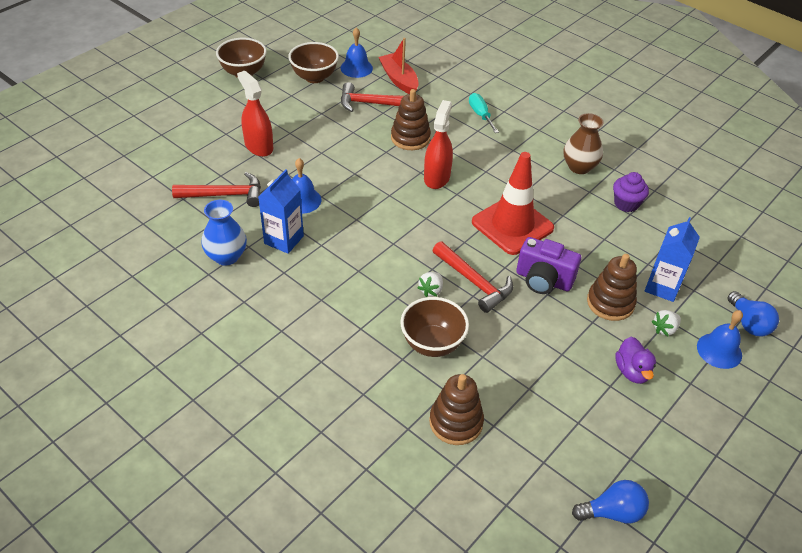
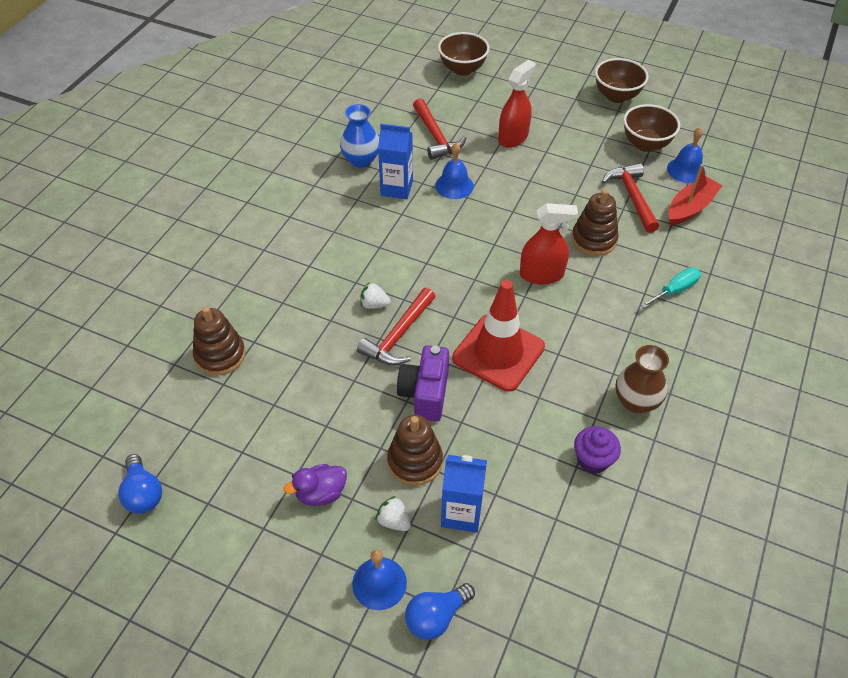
camera: 75 degrees right, 5 degrees up
(432, 344) = (306, 320): brown bowl -> brown bowl (462, 69)

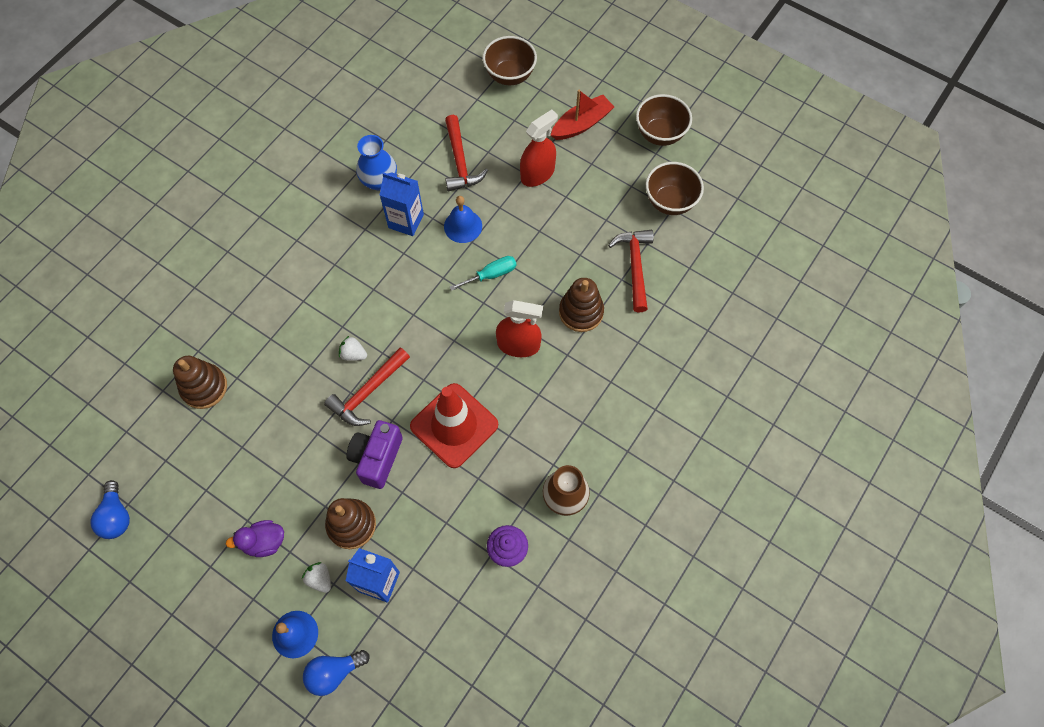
camera: 10 degrees right, 15 degrees up
(675, 290) = (641, 383): turquoise screwdriver -> turquoise screwdriver (491, 275)
(686, 170) = (700, 241): blue bell -> none
(690, 208) = (688, 288): red boat -> red boat (581, 124)

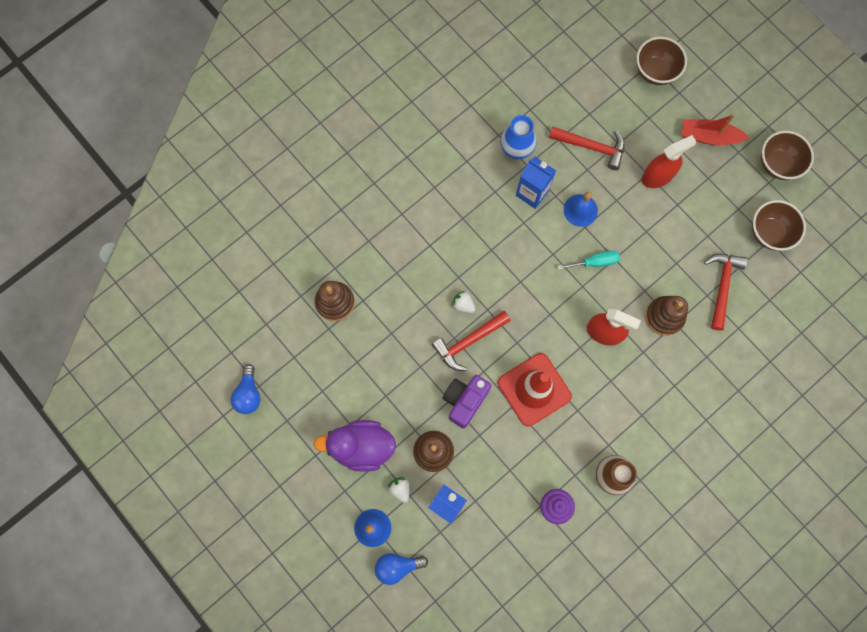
camera: 15 degrees right, 10 degrees up
(264, 542) = (361, 447): purple duck -> purple duck, size x1.72
(460, 161) = (591, 147): red hammer -> red hammer turned 75 degrees counterclockwise
(581, 124) = (709, 137): red boat -> red boat turned 150 degrees counterclockwise

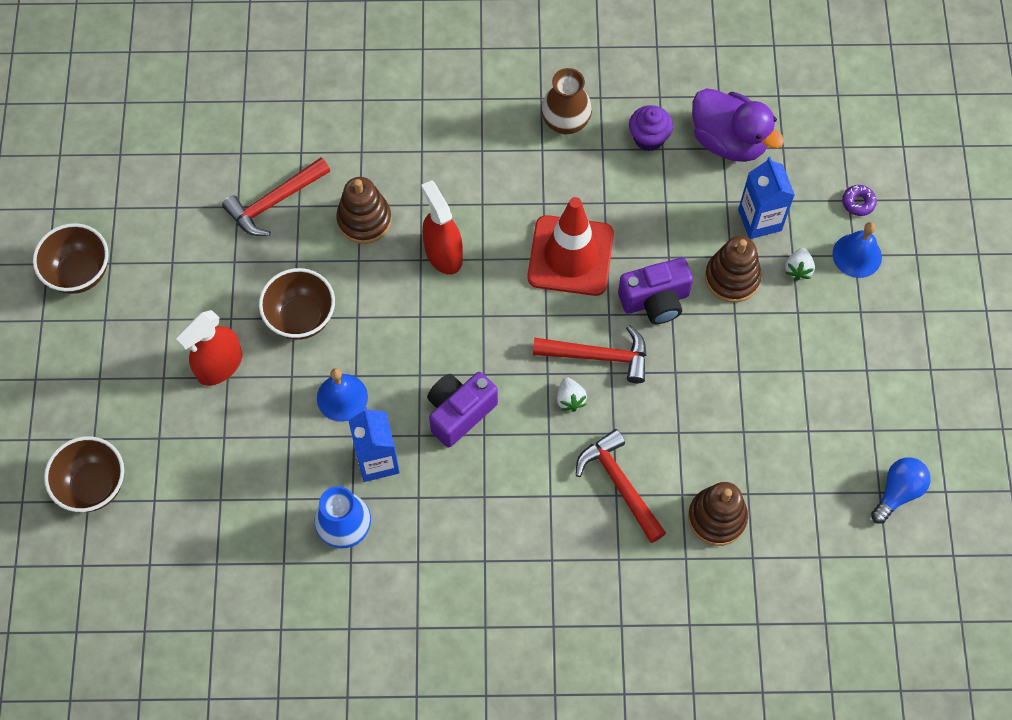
camera: 140 degrees left, 10 degrees down
(361, 447) = (808, 340): purple duck -> purple duck (729, 141)
(397, 566) = (858, 203): blue light bulb -> purple donut
(514, 250) = (459, 413): none -> purple camera
(591, 147) = (258, 458): red hammer -> red hammer (619, 484)
(595, 262) = (382, 329): turquoise screwdriver -> none
(657, 176) = (219, 365): red spray bottle -> red spray bottle turned 60 degrees counterclockwise
(709, 137) = (117, 362): red boat -> none
(769, 233) = (168, 213): brown bowl -> brown bowl (301, 318)

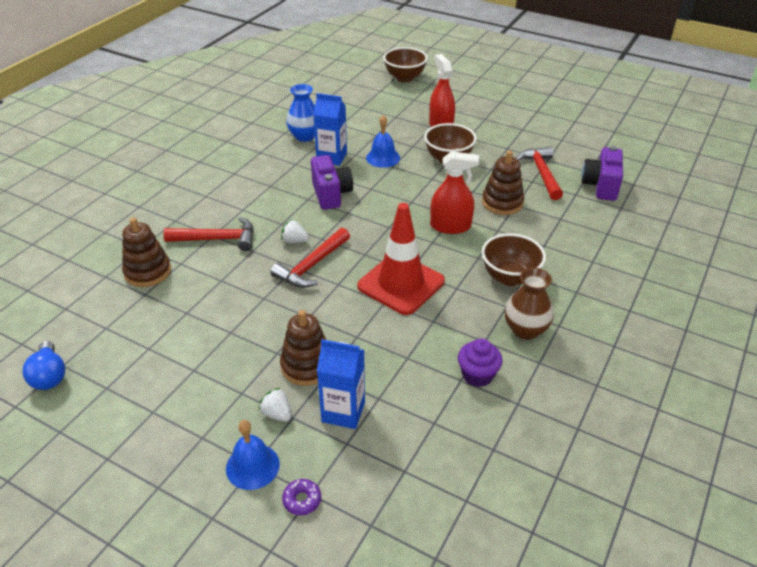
camera: 120 degrees right, 25 degrees down
(80, 273) = (536, 101): brown bowl -> brown bowl (509, 277)
(655, 301) = (327, 312): purple camera -> purple camera (600, 186)
(729, 141) = (438, 431): purple duck -> none

